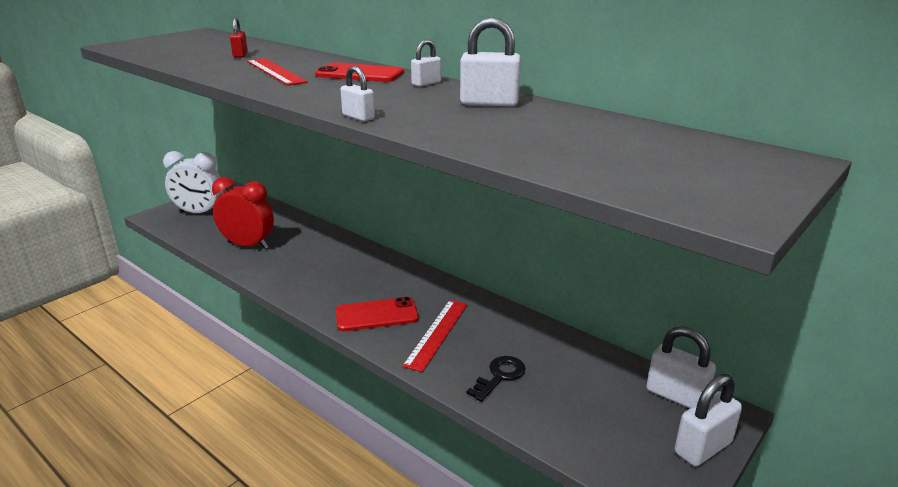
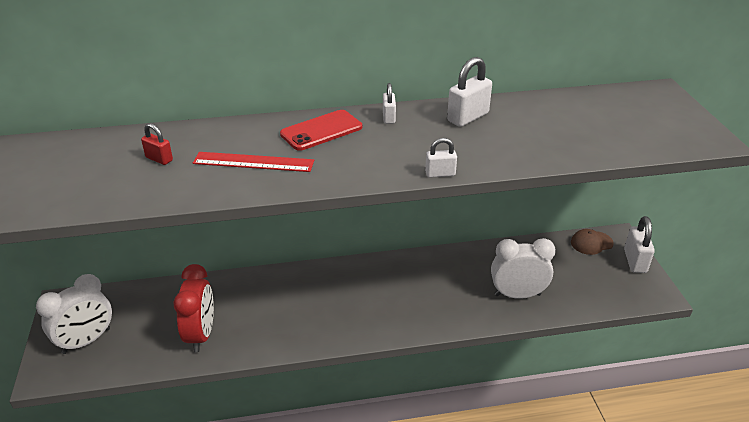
camera: 50 degrees left, 10 degrees up
(248, 245) = (201, 334): red clock -> red clock turned 120 degrees clockwise
(376, 315) = (395, 312): red phone -> none
(437, 333) = (447, 296): red ruler -> none
(500, 376) = (517, 295): black key -> white clock
(676, 396) = (591, 243): white padlock -> brown cap

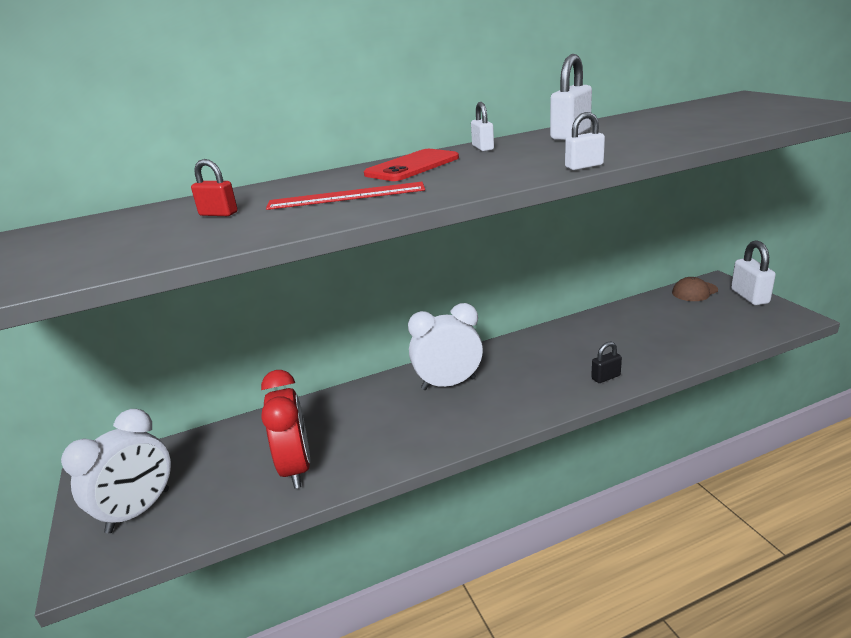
camera: 10 degrees left, 10 degrees down
(463, 313) = (605, 377): none -> black padlock
(517, 295) = (652, 348): white clock -> white clock (448, 384)

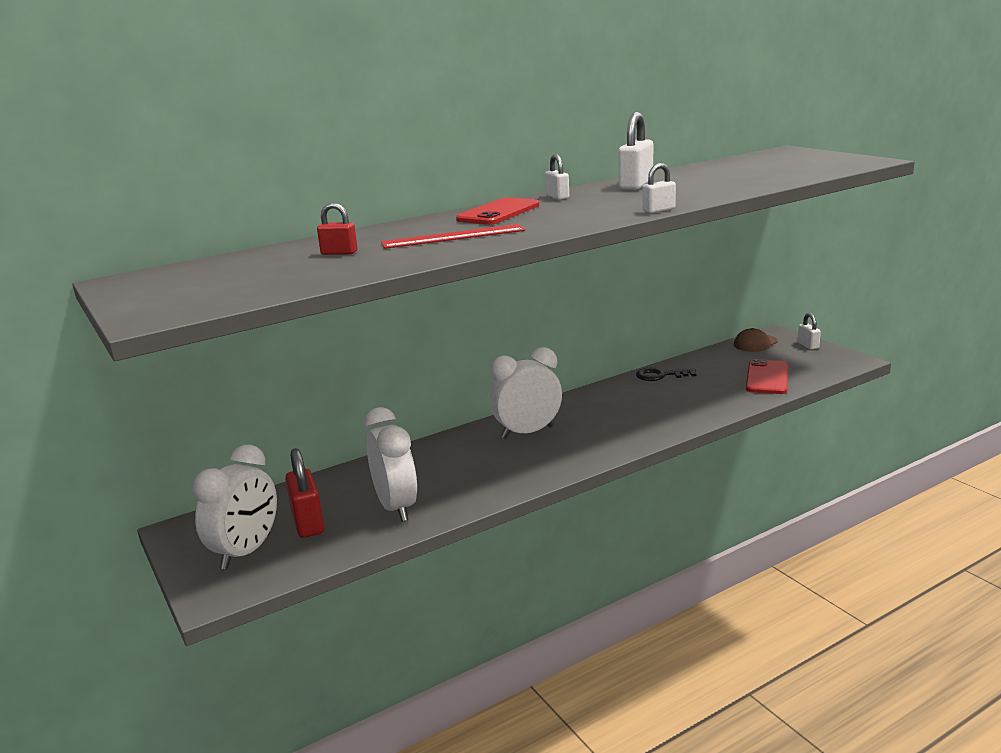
camera: 10 degrees left, 5 degrees down
(208, 479) = (308, 523): none -> red padlock
(296, 468) = (396, 507): red clock -> white clock
(593, 324) = (661, 375): none -> black key
(605, 377) = (681, 417): black padlock -> none
(702, 333) = (767, 378): none -> red phone
(749, 297) = (808, 345): white padlock -> white padlock, size x0.58

